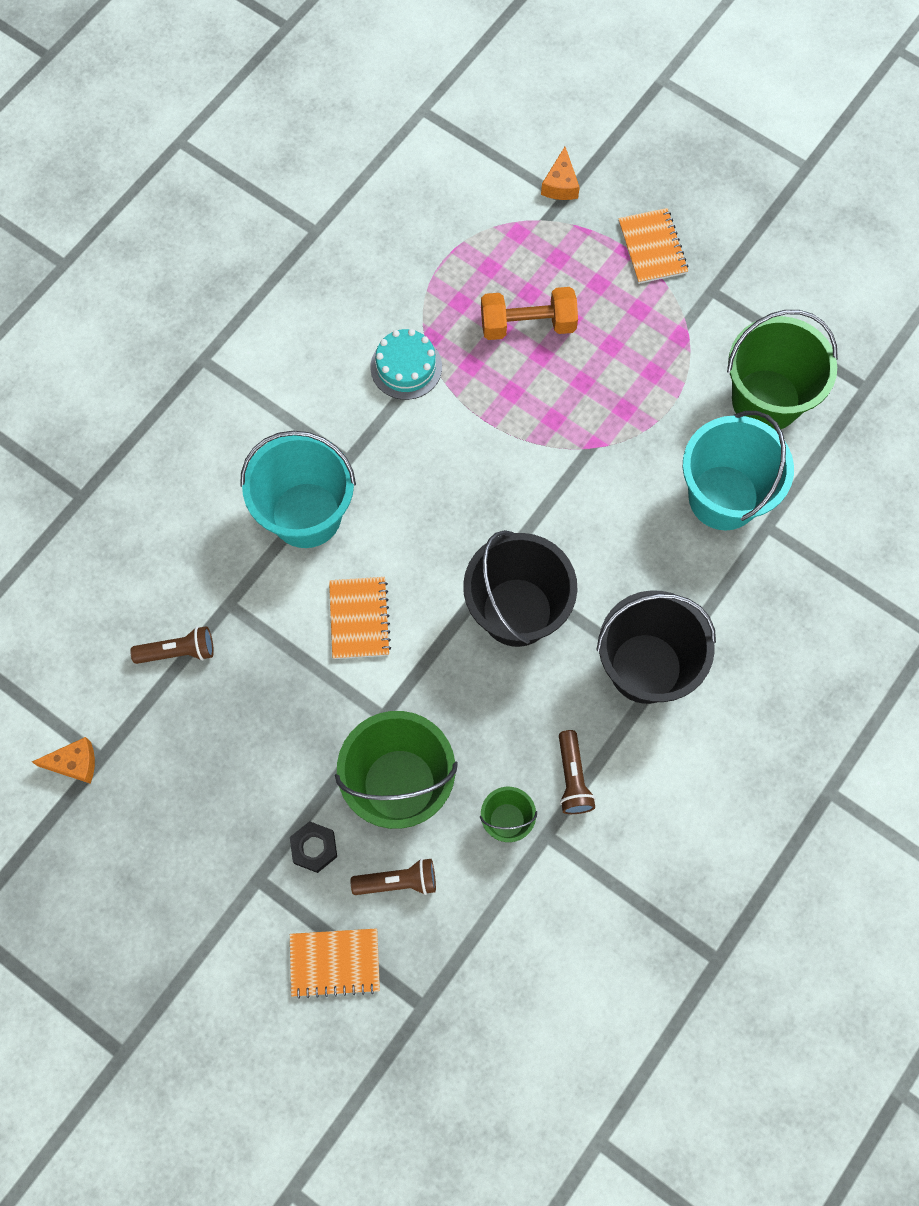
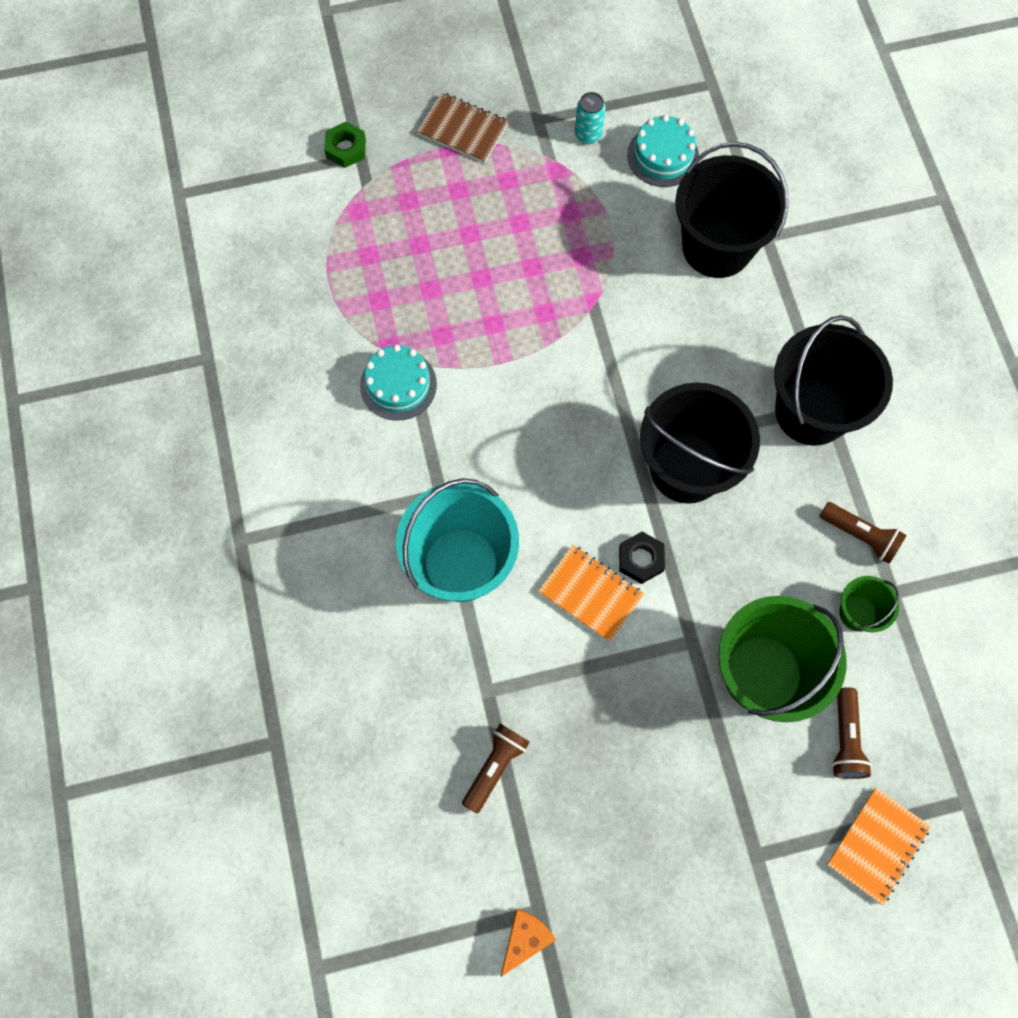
camera: 50 degrees left, 0 degrees up
(314, 848) = (764, 786): black nut -> black nut (641, 559)
(398, 881) = (845, 739): brown flashlight -> brown flashlight turned 150 degrees clockwise
(528, 324) = (445, 267): orange dumbbell -> none
(560, 184) = (346, 148): orange cheese -> green nut
(652, 247) = (463, 129): orange notebook -> brown notebook
(723, 497) = (717, 247): turquoise bucket -> black bucket
(732, 335) = (588, 135): none -> turquoise can
(766, 400) = (663, 156): green bucket -> turquoise cake

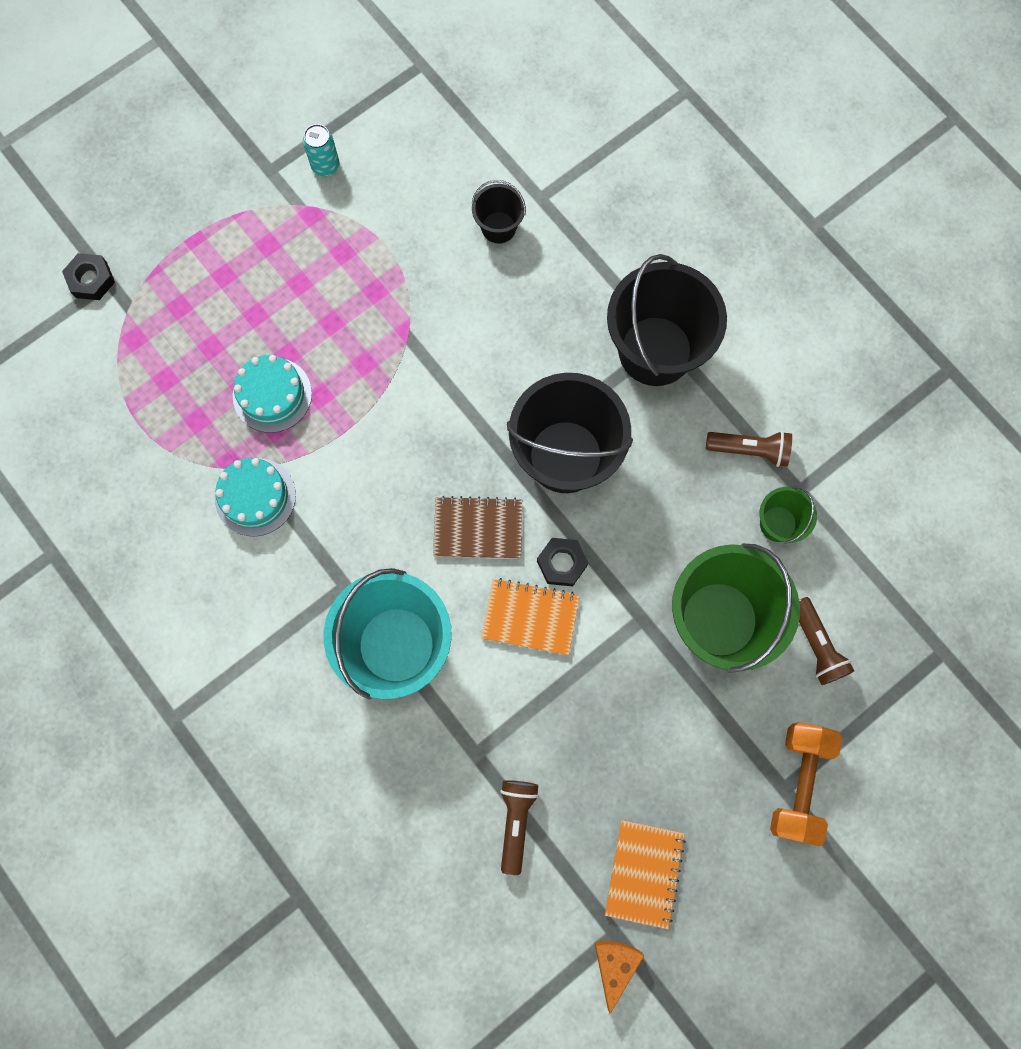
camera: 25 degrees left, 5 degrees up
(346, 148) = (91, 280): green nut -> black nut
(463, 129) = (200, 211): brown notebook -> brown notebook (478, 528)
(663, 156) = (407, 157): turquoise cake -> turquoise cake (272, 395)
(717, 247) = (498, 227): black bucket -> black bucket, size x0.48
(772, 856) = (798, 783): none -> orange dumbbell
(877, 845) = (885, 729): orange notebook -> orange notebook (644, 873)

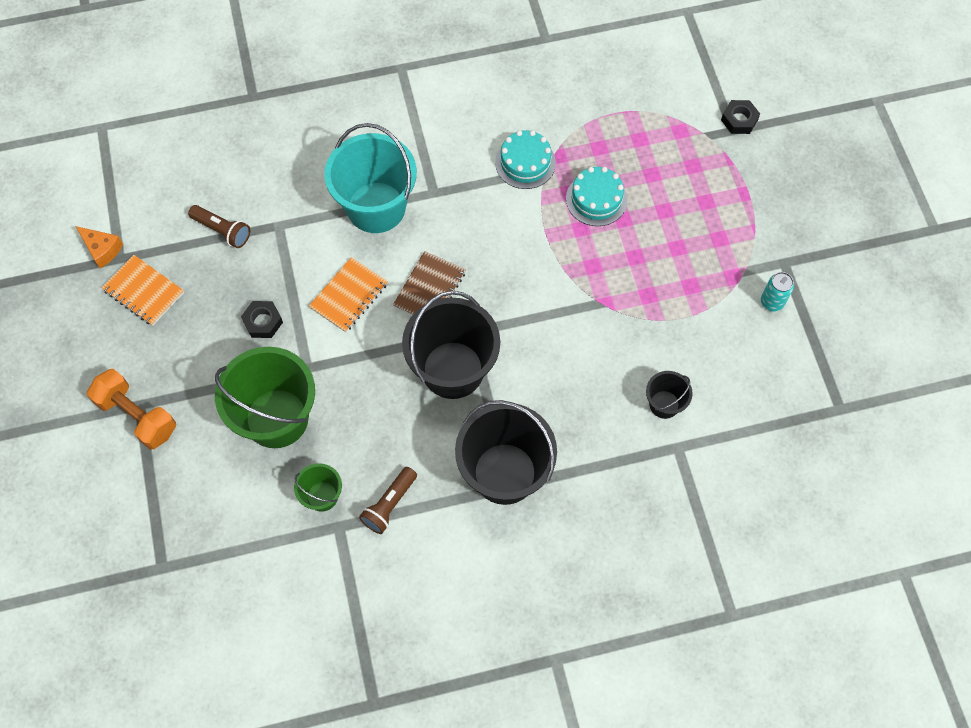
camera: 115 degrees right, 10 degrees down
(562, 563) = (375, 332): black nut -> black nut (263, 322)
(816, 645) = (220, 477): brown flashlight -> none

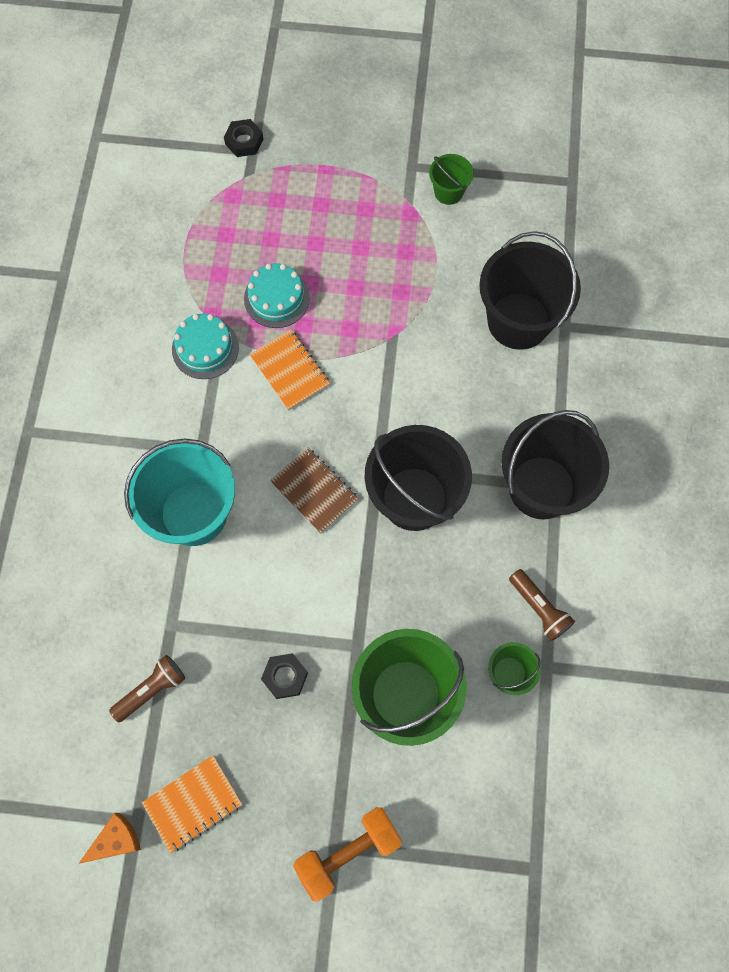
camera: 70 degrees left, 5 degrees up
(349, 296) = (289, 575): orange notebook -> orange notebook (290, 371)
(664, 404) = (518, 321): black bucket -> black bucket, size x2.09
(772, 302) = (448, 192): turquoise can -> green bucket

